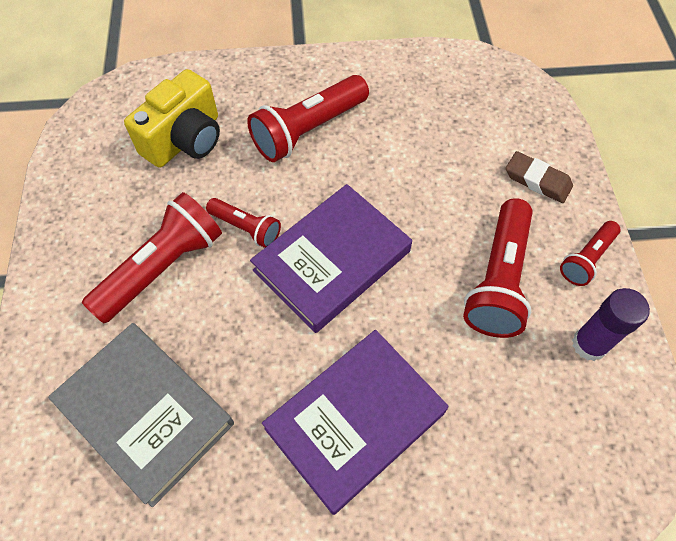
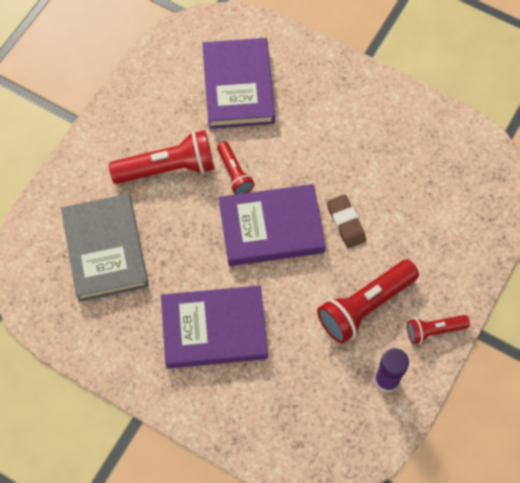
camera: 35 degrees right, 5 degrees up
(185, 140) = (238, 87): yellow camera -> purple book
(308, 130) = (323, 128): red flashlight -> none
(537, 180) = (449, 259): brown eraser -> brown eraser (346, 223)

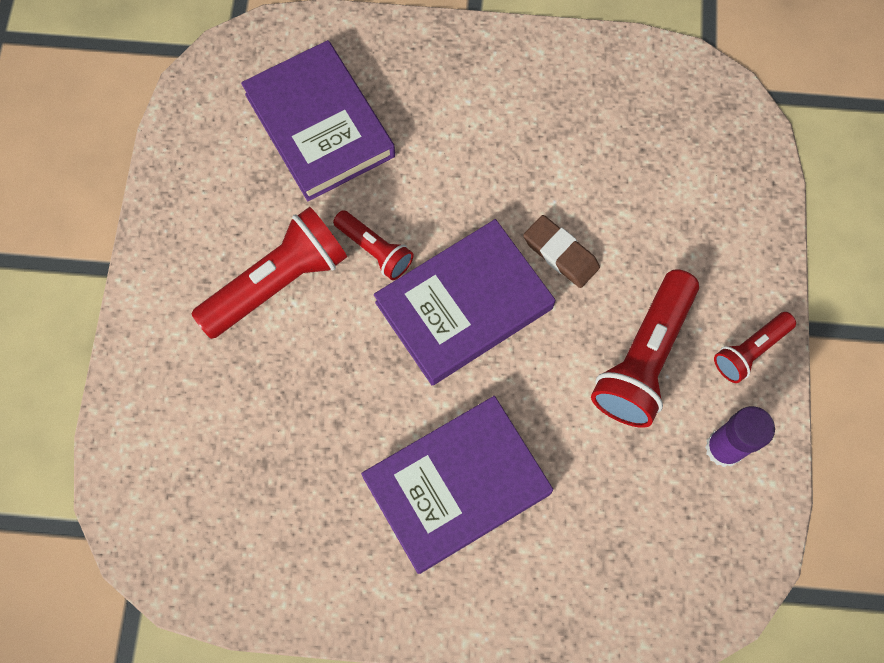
camera: 25 degrees left, 5 degrees up
(105, 250) = (245, 441): grey book -> none

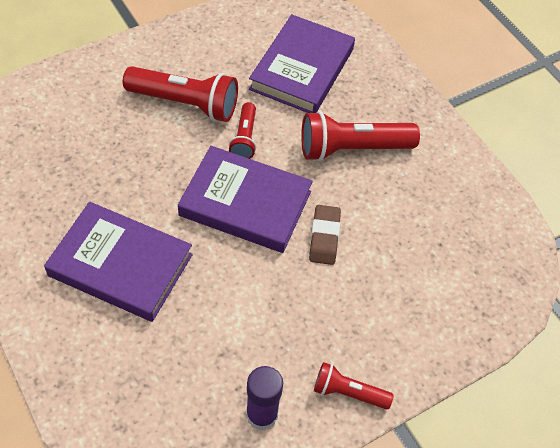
camera: 50 degrees right, 15 degrees down
(644, 359) = (289, 327): red flashlight -> red flashlight (352, 149)

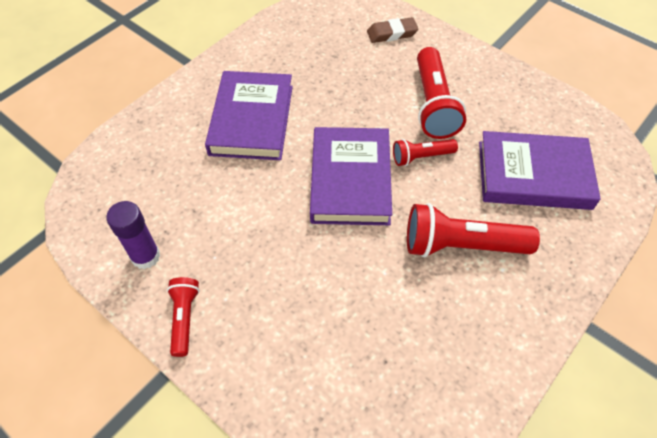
camera: 75 degrees right, 0 degrees up
(324, 237) = (343, 251): brown eraser -> brown eraser (392, 33)
(352, 149) = (461, 245): red flashlight -> red flashlight turned 60 degrees counterclockwise

